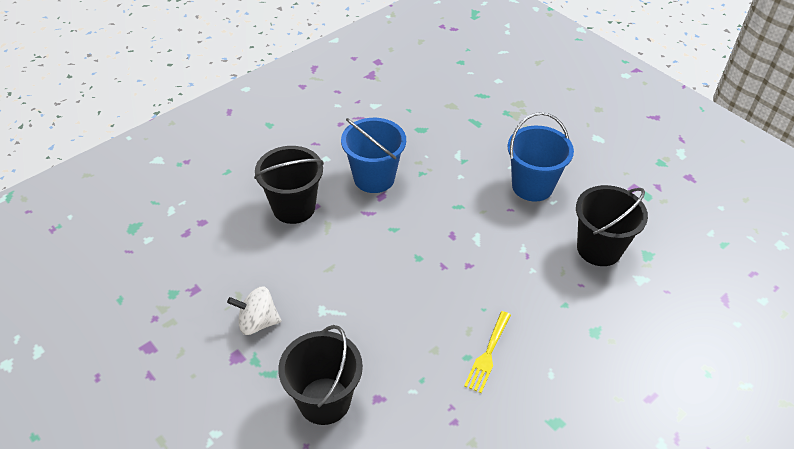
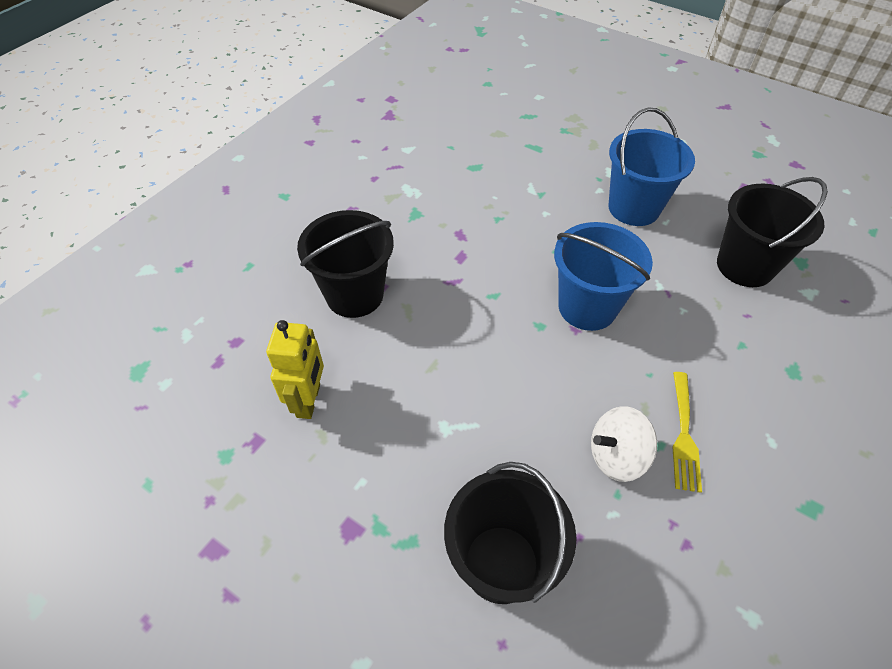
camera: 15 degrees left, 5 degrees up
(237, 272) = (309, 400): none -> yellow robot
(257, 322) = (363, 468): white spinning top -> white spinning top (616, 456)
(374, 178) = (442, 236): blue bucket -> blue bucket (587, 307)

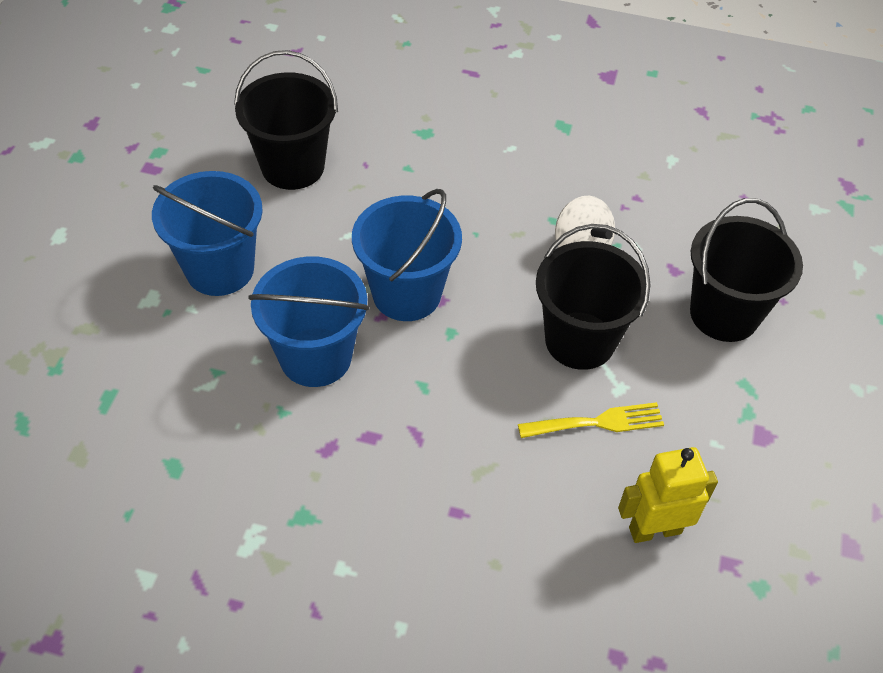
camera: 110 degrees left, 0 degrees up
(354, 295) = (483, 540): black bucket -> black bucket (580, 340)
(539, 242) = (315, 357): none -> blue bucket
(684, 435) = (534, 204): yellow fork -> yellow fork (597, 422)

